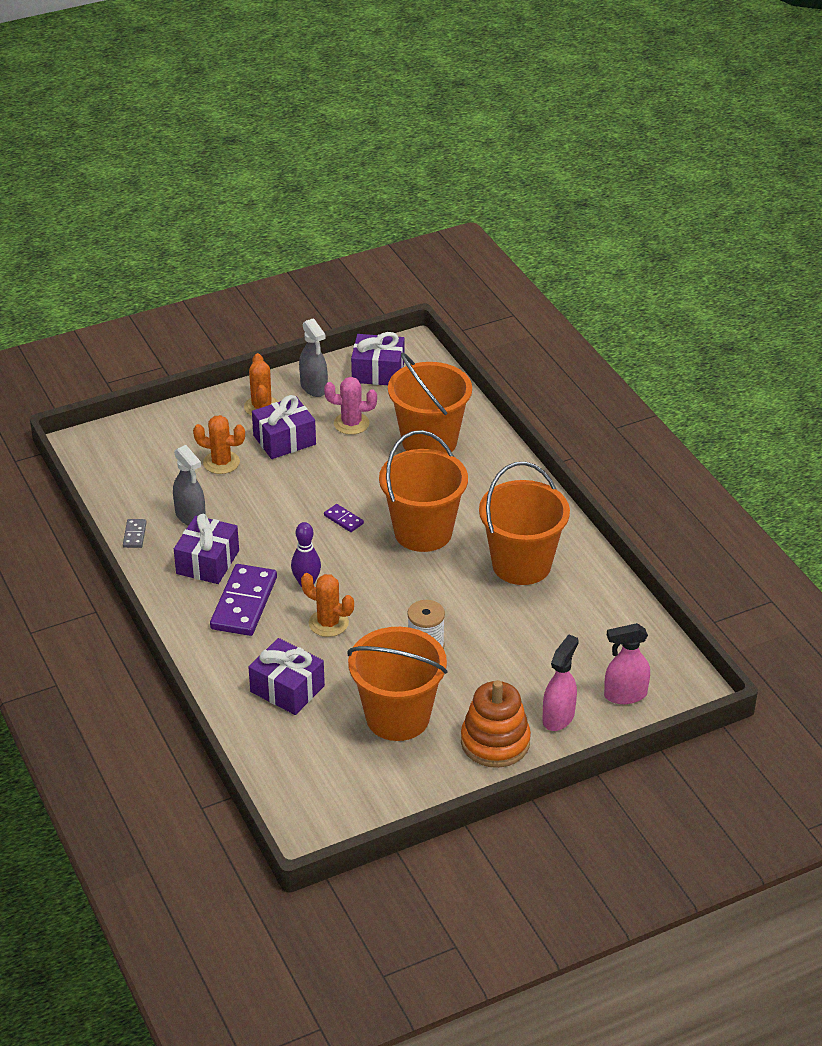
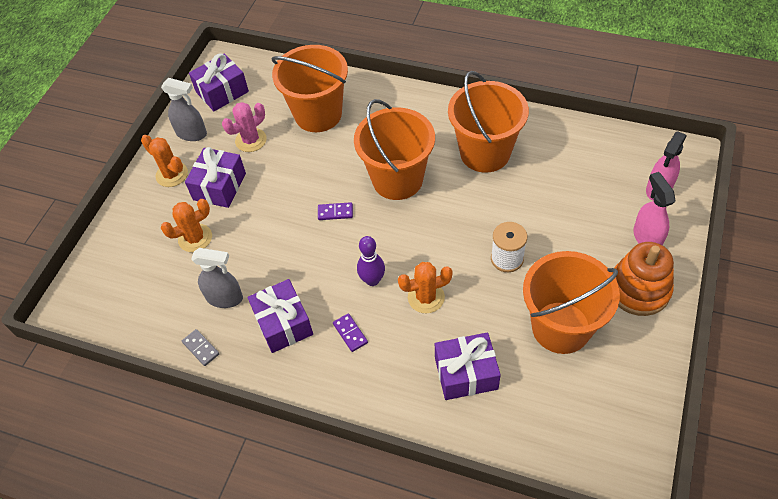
camera: 40 degrees left, 15 degrees up
(244, 603) = (350, 333): purple domino -> purple domino, size x0.45

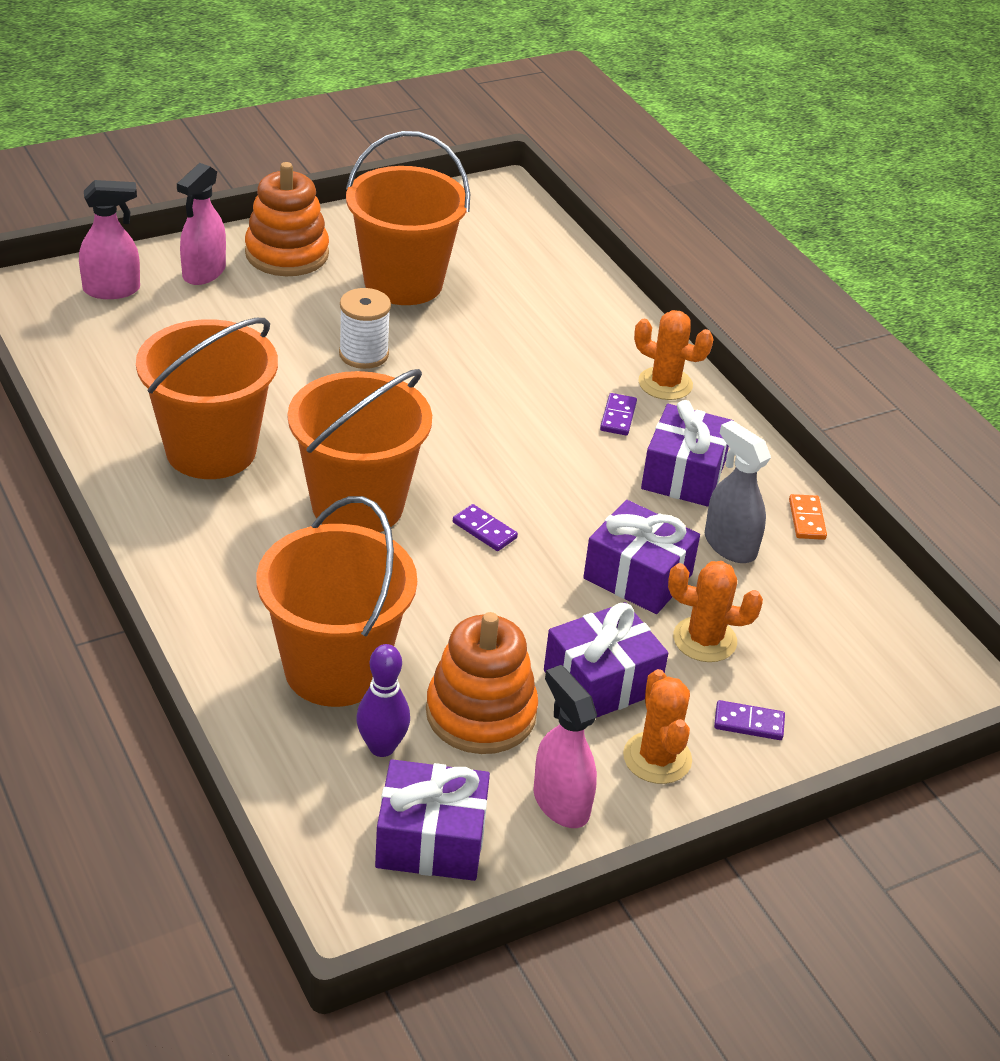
camera: 145 degrees left, 15 degrees down
(148, 216) = (749, 723): none -> purple domino
(192, 134) = (560, 802): grey spray bottle -> pink spray bottle
(201, 348) = (806, 519): grey domino -> orange domino
(251, 140) = (481, 713): pink cactus -> orange stacking toy
(372, 280) = (532, 439): purple bowling pin -> purple bowling pin (382, 747)
(426, 297) = (496, 387): orange cactus -> orange cactus (665, 384)
(466, 373) = (542, 317): purple gift -> purple gift (637, 576)

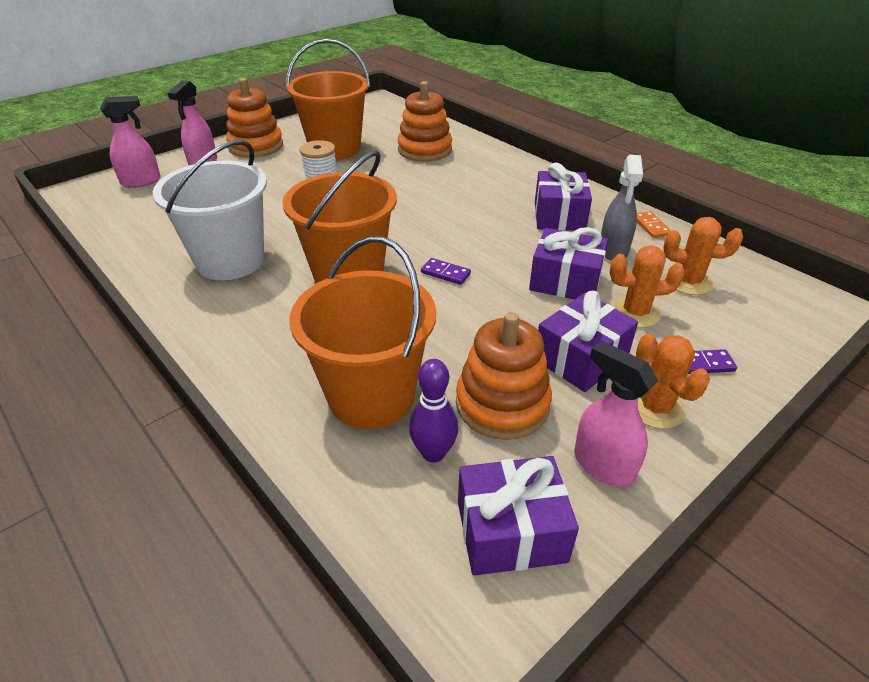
camera: 10 degrees left, 0 degrees up
(211, 450) = (230, 261): orange bucket -> white bucket
(539, 312) = (425, 150): none -> orange stacking toy
(618, 417) = (500, 193): purple domino -> none
(665, 384) = (519, 172): orange cactus -> orange cactus (688, 282)
(729, 545) = (613, 250): grey spray bottle -> grey spray bottle turned 120 degrees counterclockwise

